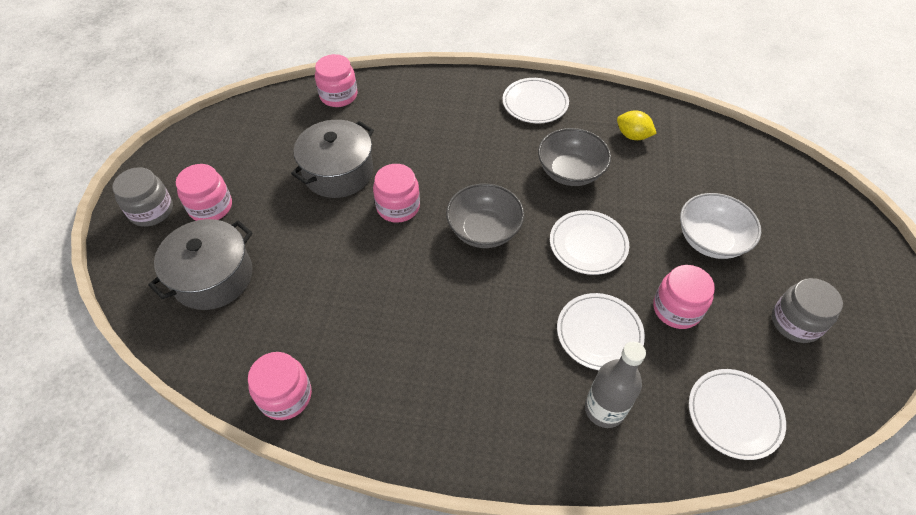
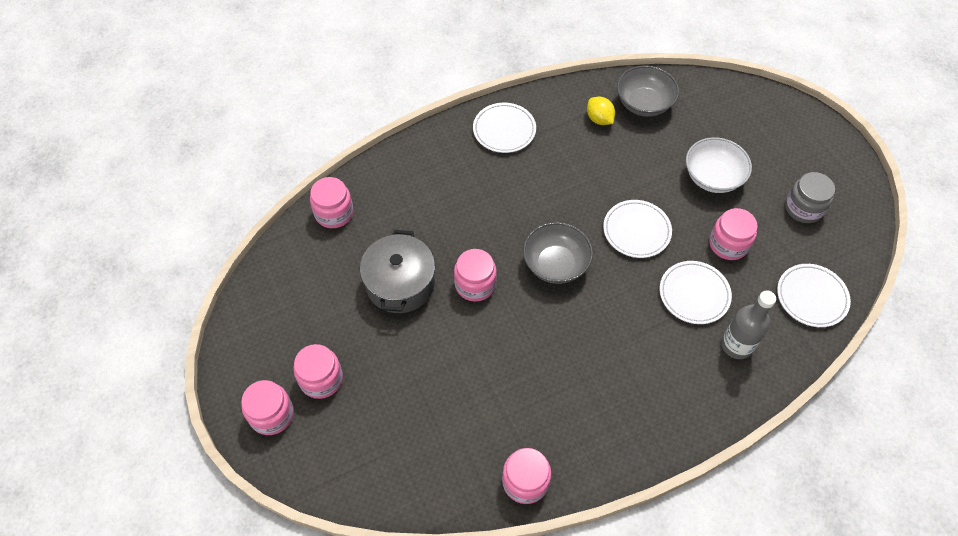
camera: 35 degrees left, 5 degrees up
(151, 211) = (272, 414): grey jar -> pink jar
(213, 277) = (383, 434): grey pot -> none
(570, 172) = (578, 177): grey bowl -> grey bowl (643, 104)
(632, 136) = (599, 119): yellow lemon -> yellow lemon turned 60 degrees clockwise

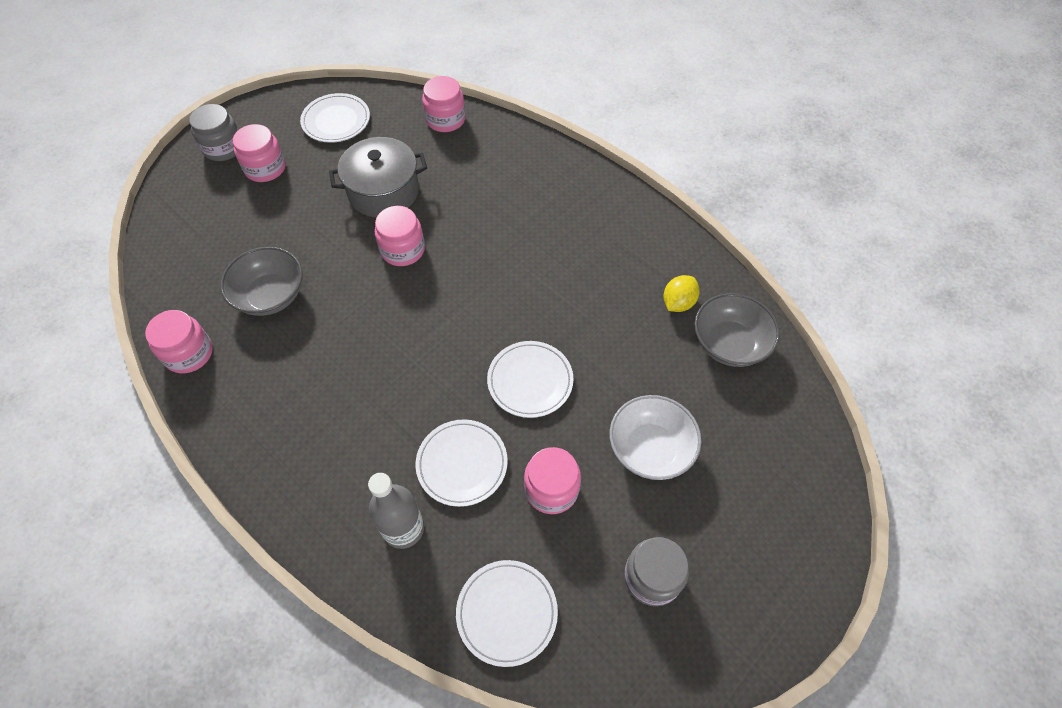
camera: 70 degrees right, 0 degrees up
(272, 414) = (223, 148): pink jar -> grey jar
(504, 130) = (613, 218): white plate -> white plate (336, 121)
(555, 264) = (453, 312): grey bowl -> grey bowl (270, 295)

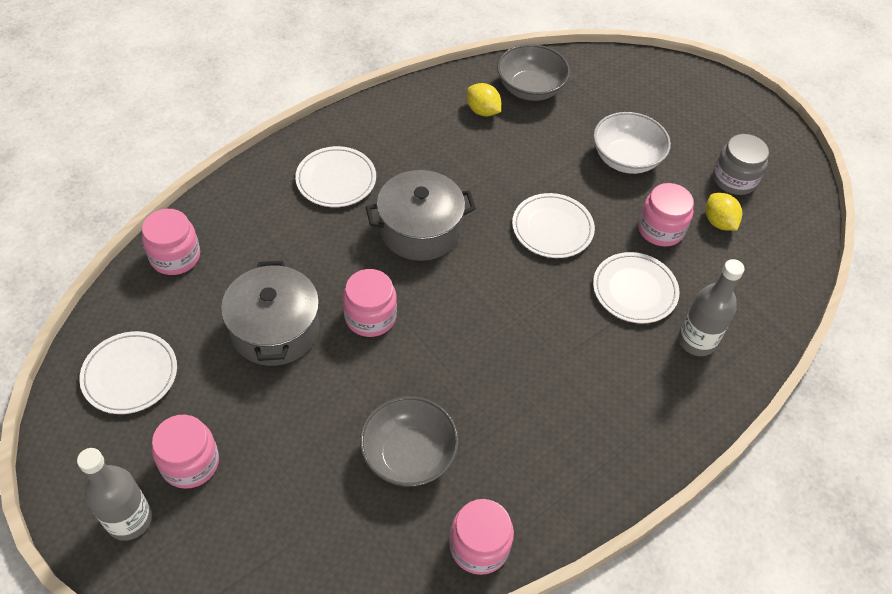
camera: 85 degrees left, 5 degrees down
(223, 148) = (129, 519): grey jar -> grey bottle
(505, 271) = (420, 230): none -> grey pot
(507, 613) = (767, 274): white plate -> white plate (336, 180)
(576, 556) = (718, 222): none -> yellow lemon

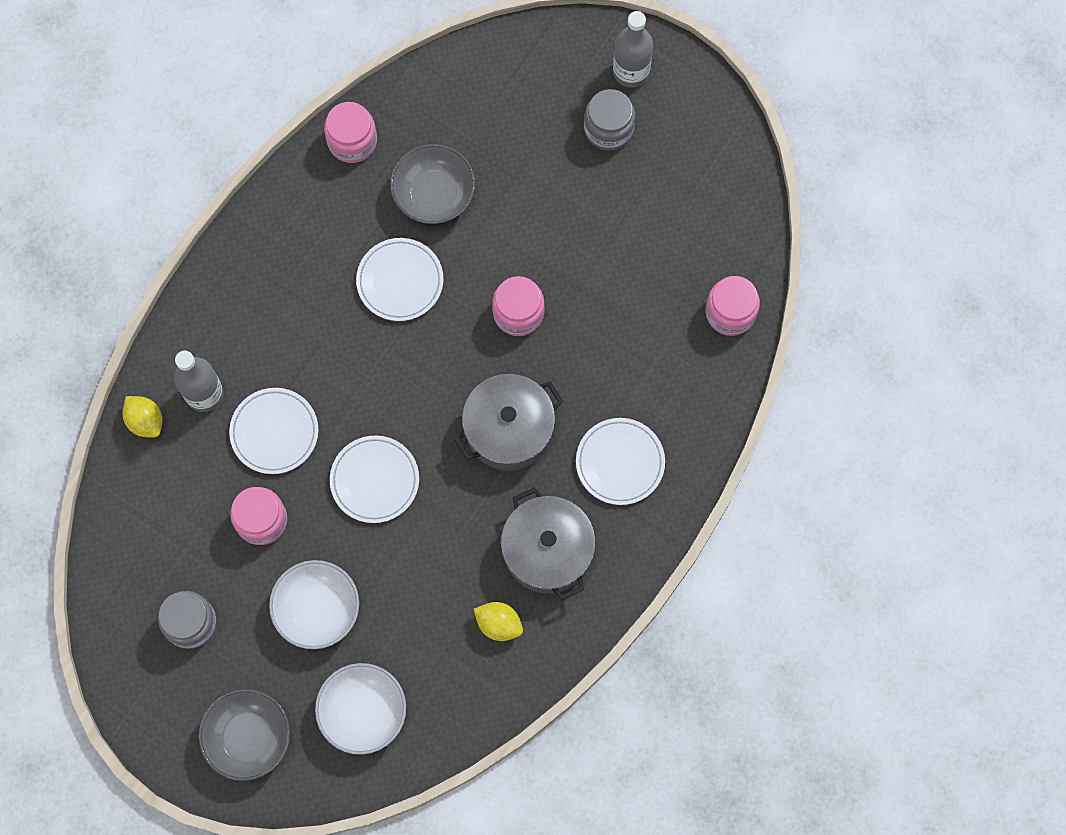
camera: 165 degrees right, 20 degrees up
(130, 375) = (701, 184): white plate -> white plate (400, 281)
(190, 463) = (608, 128): pink jar -> grey jar
(275, 329) = (599, 270): grey pot -> grey pot (547, 550)
(530, 89) = (454, 683): grey bowl -> grey bowl (248, 737)
(605, 92) = (363, 712): none -> white bowl
(718, 222) = (200, 553): yellow lemon -> yellow lemon (145, 421)

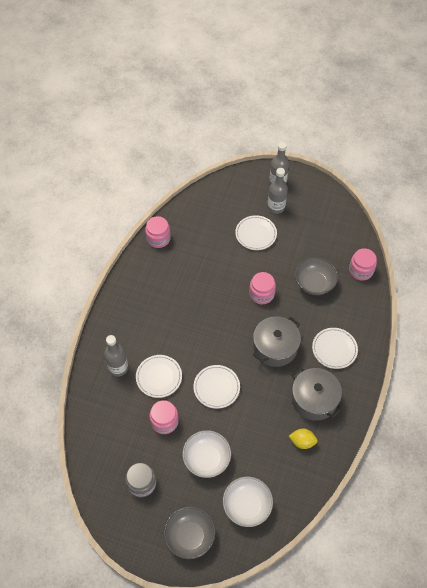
camera: 15 degrees left, 15 degrees down
(145, 421) = (91, 388): yellow lemon -> none
(400, 281) = (200, 293): white plate -> white plate (256, 234)
(434, 194) = (204, 252): grey bowl -> grey bowl (314, 283)
(608, 128) = (276, 207): grey jar -> grey bottle

